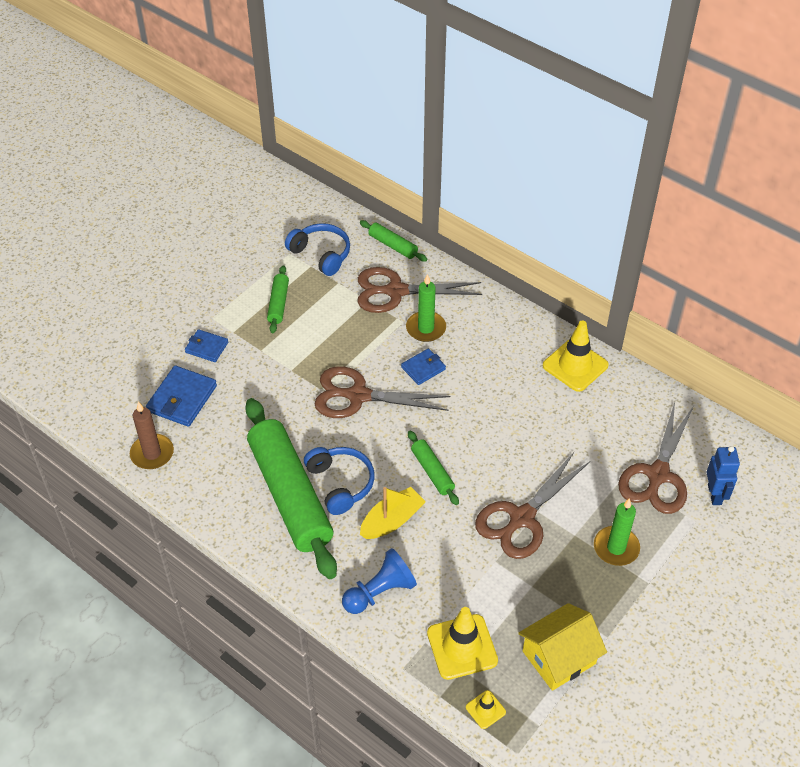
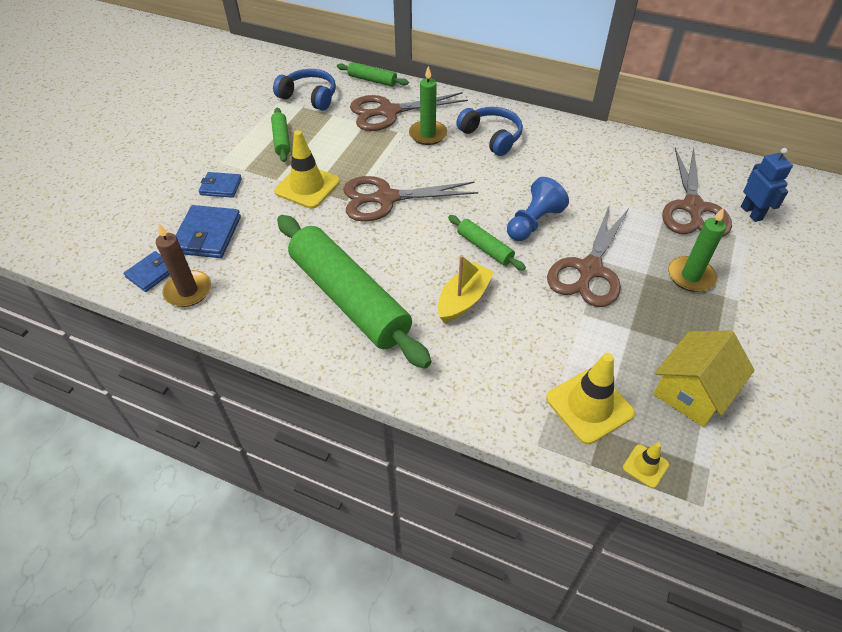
camera: 15 degrees left, 0 degrees up
(340, 484) = (397, 277): blue headphones -> blue headphones (491, 137)
(380, 592) = (479, 371): blue pawn -> blue pawn (533, 222)
(423, 368) = (439, 165): blue wallet -> blue wallet (151, 273)
(575, 365) = (574, 138): yellow traffic cone -> yellow traffic cone (307, 187)

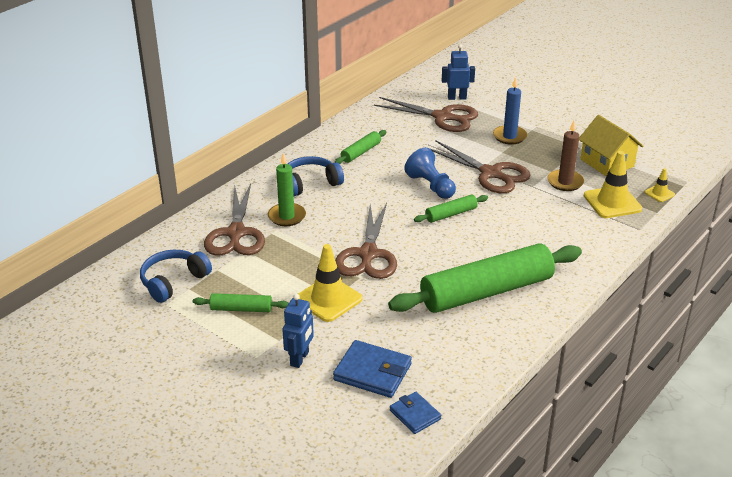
camera: 75 degrees left, 15 degrees down
(188, 291) = (448, 389): brown candle -> brown candle (565, 182)
(221, 187) = (300, 358): blue wallet -> blue robot
(372, 80) = (171, 235): green rolling pin -> green rolling pin (360, 152)
(463, 300) = (504, 235): yellow boat -> none
(690, 276) = (509, 136): green candle -> blue candle

